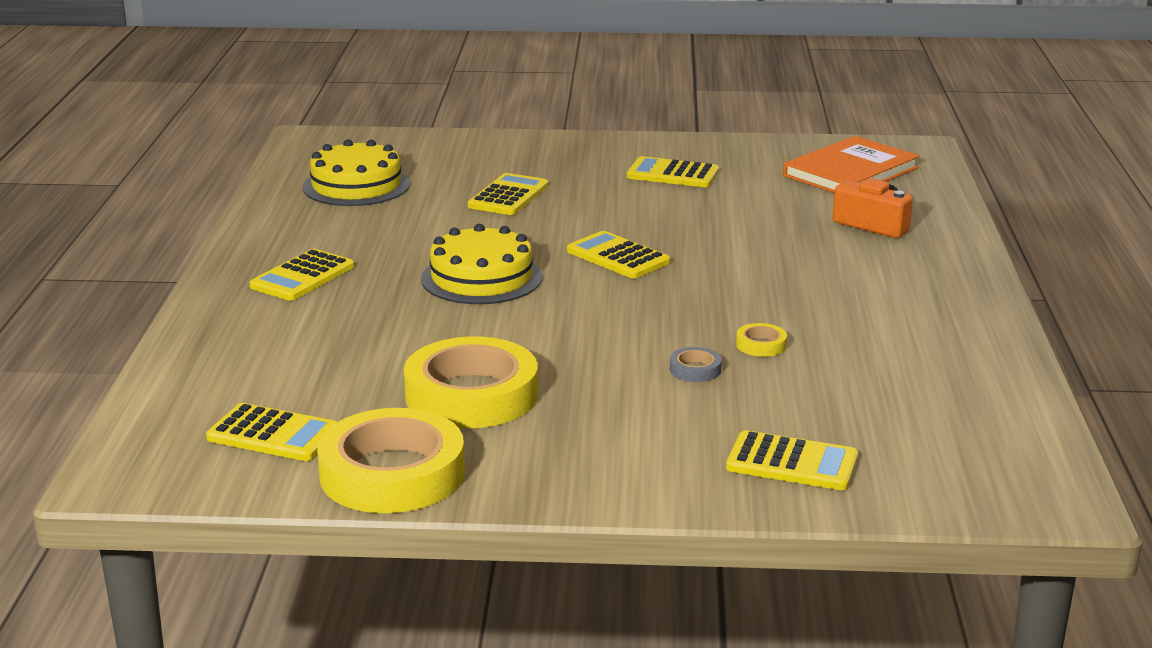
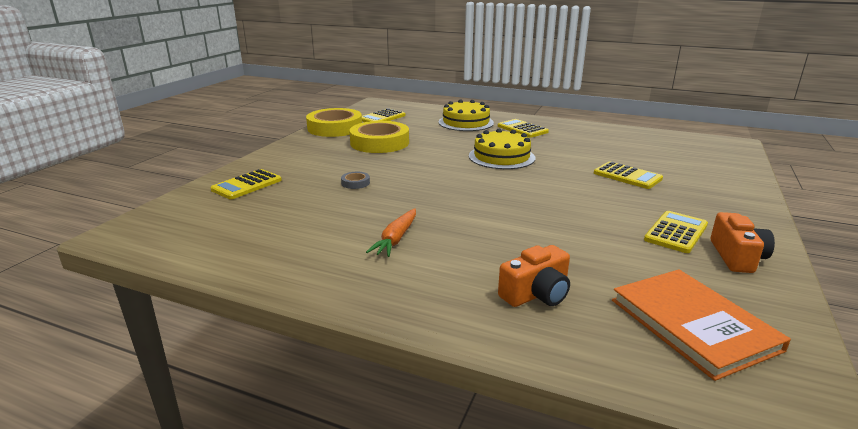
camera: 110 degrees right, 0 degrees up
(356, 186) = (647, 146): yellow cake -> yellow cake (466, 122)
(618, 257) = (514, 189): yellow calculator -> none
(705, 153) = (737, 257): none -> orange camera
(761, 345) = (365, 203): yellow tape -> none
(841, 303) = (396, 239): none -> orange carrot

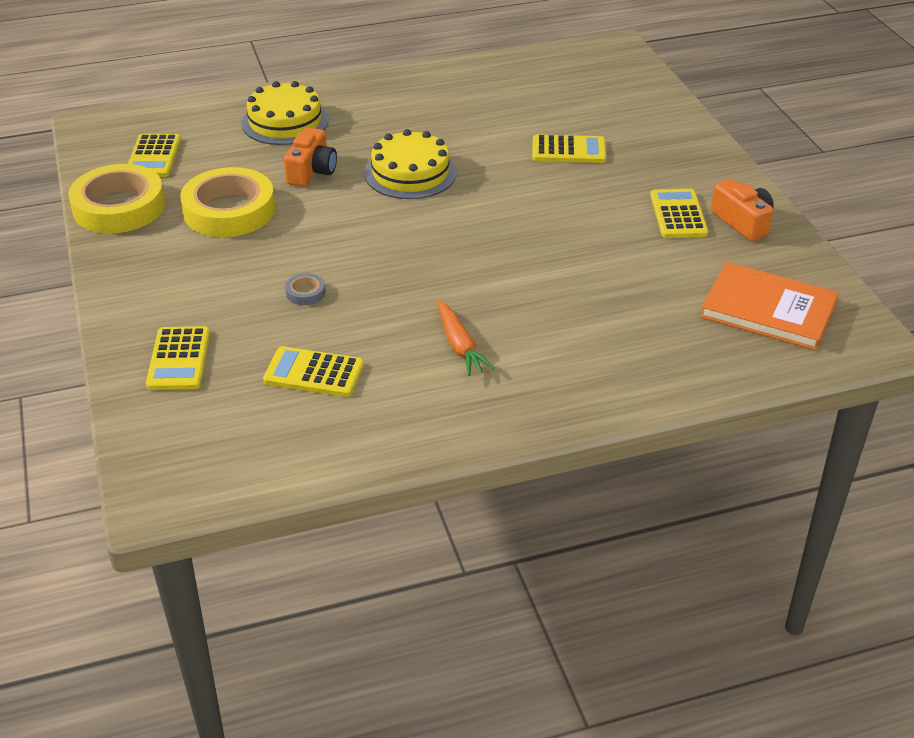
camera: 40 degrees left, 15 degrees up
(522, 129) = (372, 108): yellow calculator -> yellow calculator (314, 373)
(536, 294) = (644, 340): orange camera -> orange camera (312, 171)

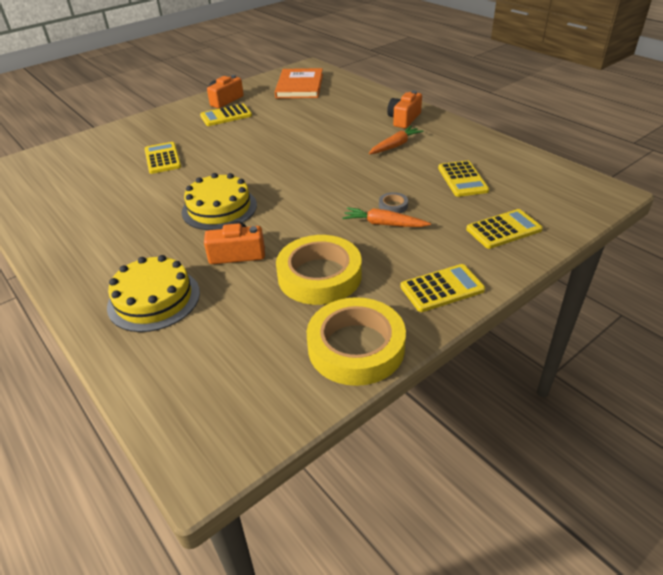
camera: 110 degrees left, 0 degrees up
(153, 156) = (254, 365): yellow calculator -> yellow calculator (442, 288)
(275, 274) = (384, 224): none -> orange carrot
(546, 385) = (404, 119): none -> orange camera

